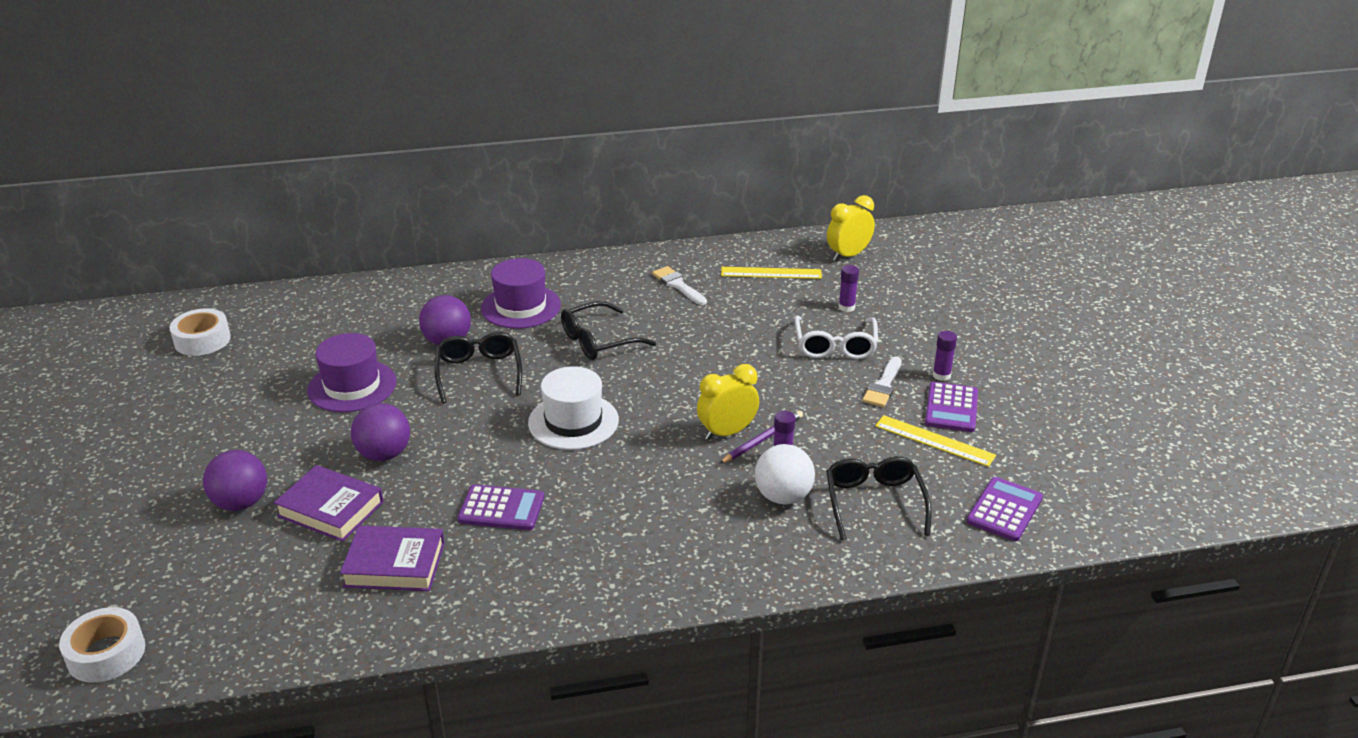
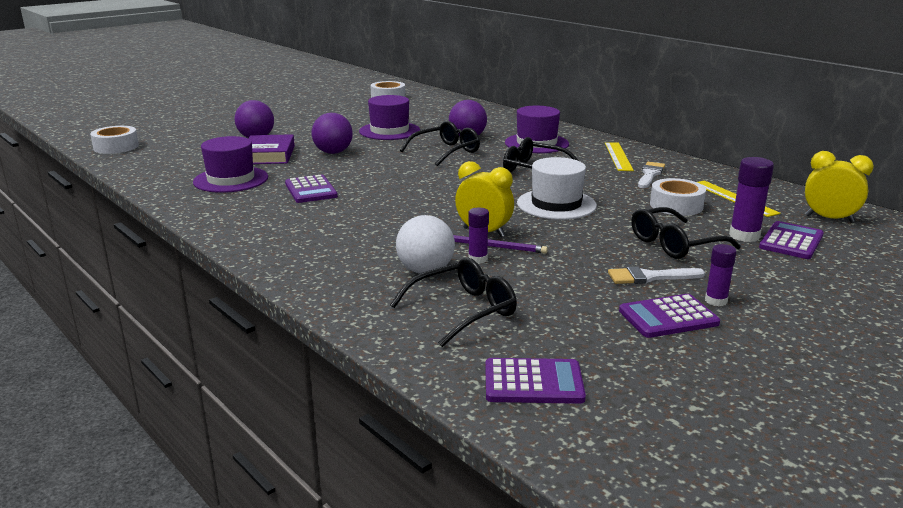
camera: 60 degrees right, 10 degrees down
(394, 565) = (231, 179): purple book -> purple hat
(573, 421) = (429, 185): white hat -> white hat (556, 204)
(760, 307) = (676, 205): none -> white tape
(835, 346) = (674, 244): white glasses -> black glasses
(846, 307) = (744, 236): purple glue stick -> purple glue stick, size x1.60
(873, 293) = (791, 241): none -> purple calculator
(934, 440) = (599, 319): yellow ruler -> yellow ruler (618, 156)

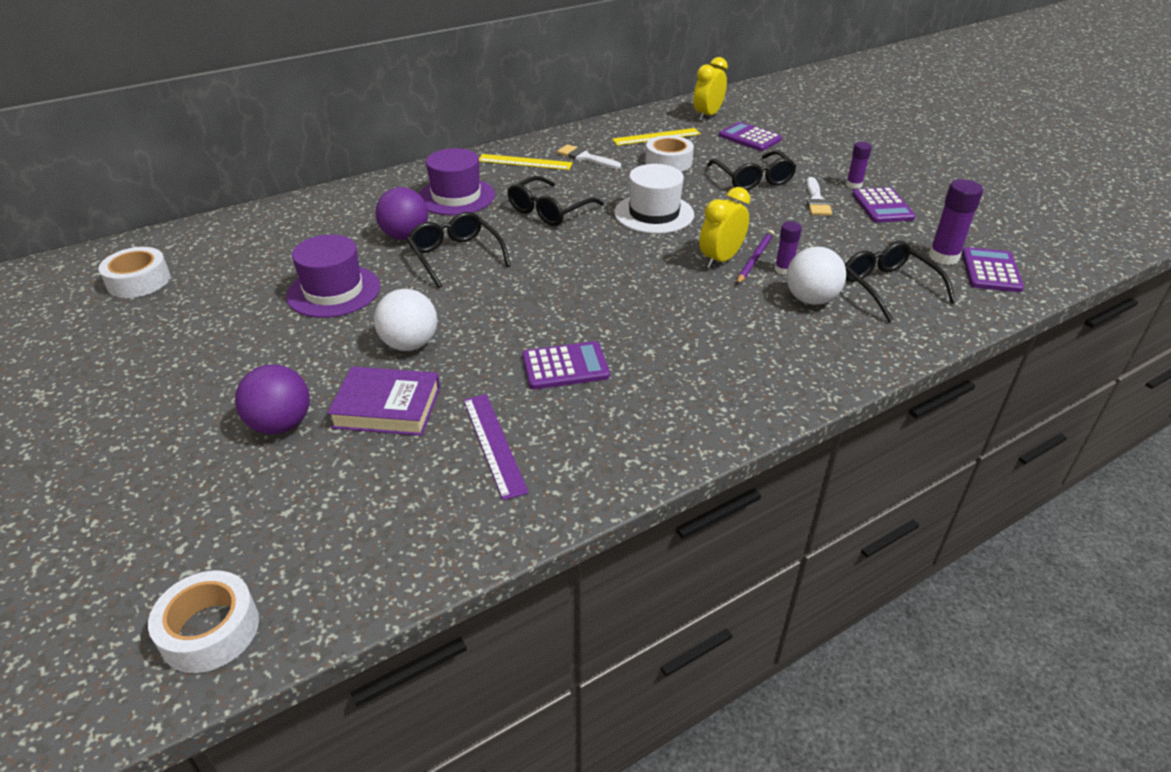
camera: 80 degrees left, 15 degrees up
(231, 179) = (494, 444): purple hat -> purple ruler
(333, 152) = (410, 344): purple ball -> white ball
(744, 236) = (738, 151): purple glue stick -> purple glue stick (943, 257)

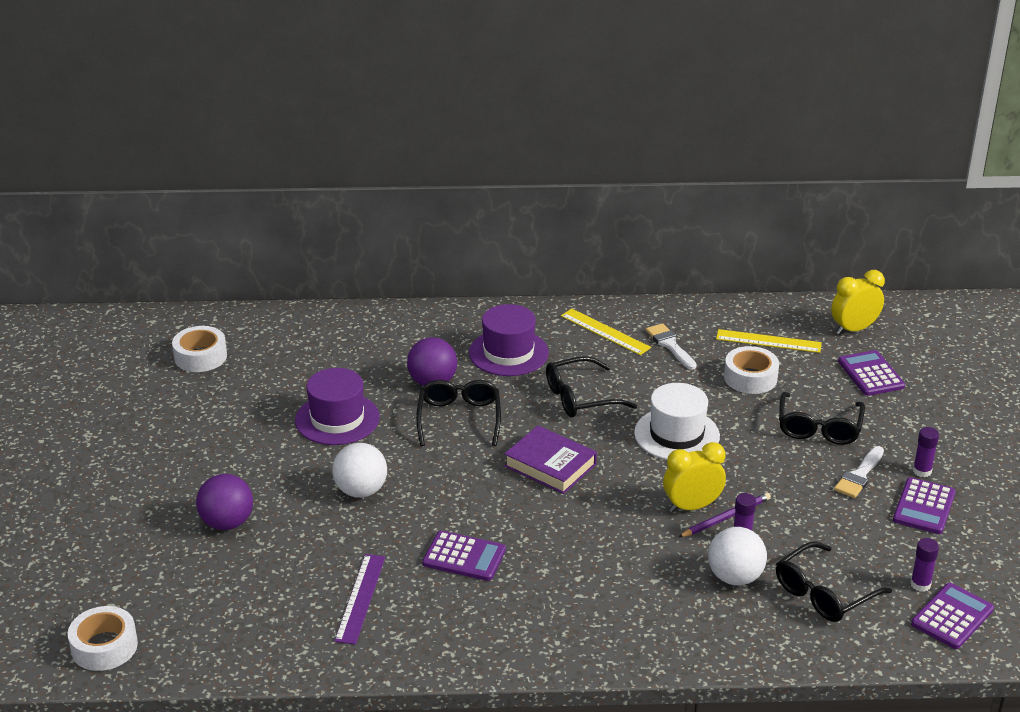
camera: 30 degrees right, 5 degrees down
(387, 407) = (307, 538): purple book -> purple book (550, 465)
(887, 287) = (823, 593): black glasses -> black glasses turned 135 degrees counterclockwise
(943, 257) = (920, 584): purple glue stick -> purple glue stick, size x0.63

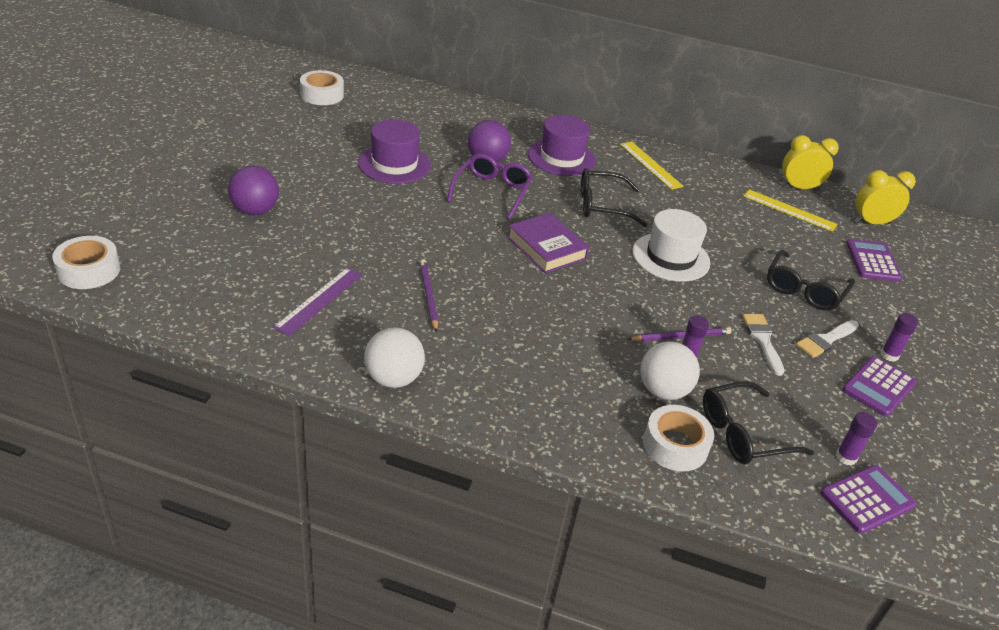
camera: 15 degrees right, 5 degrees up
(361, 491) = (377, 220): white ball -> white ball (393, 378)
(459, 418) = (492, 191): black glasses -> purple glasses
(464, 557) = (428, 296): purple calculator -> purple pencil
(670, 345) = (700, 189): white brush -> white brush (762, 340)
(692, 506) = (654, 318): yellow clock -> yellow clock (798, 188)
(750, 378) = (759, 233): white tape -> white tape (675, 445)

